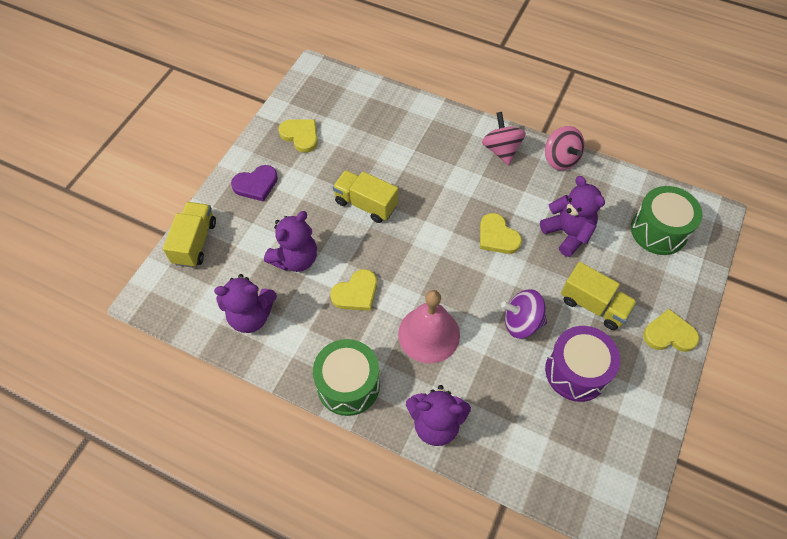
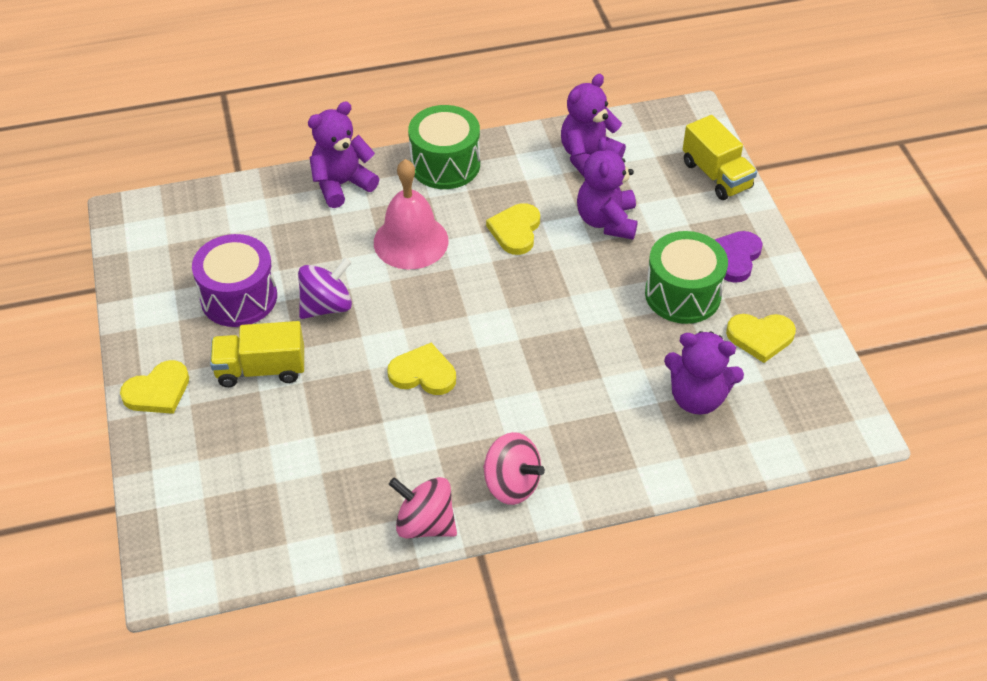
camera: 140 degrees right, 10 degrees down
(366, 204) = (599, 313): yellow truck -> none
(567, 233) = (344, 429): purple teddy bear -> purple teddy bear (697, 397)
(658, 231) = (233, 507): green drum -> green drum (682, 294)

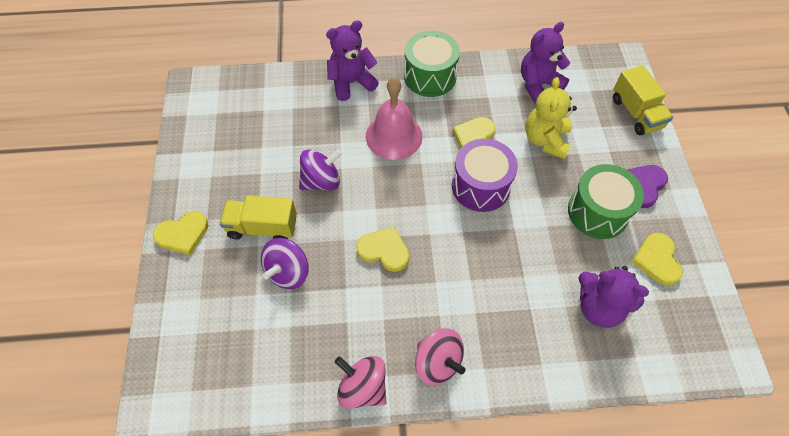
camera: 10 degrees right, 10 degrees up
(239, 297) = (258, 164): purple drum -> purple drum (481, 186)
(305, 414) = (288, 272): none -> purple spinning top
(607, 221) = (546, 140): purple teddy bear -> yellow teddy bear
(760, 337) = (657, 260): yellow heart -> yellow heart turned 75 degrees clockwise

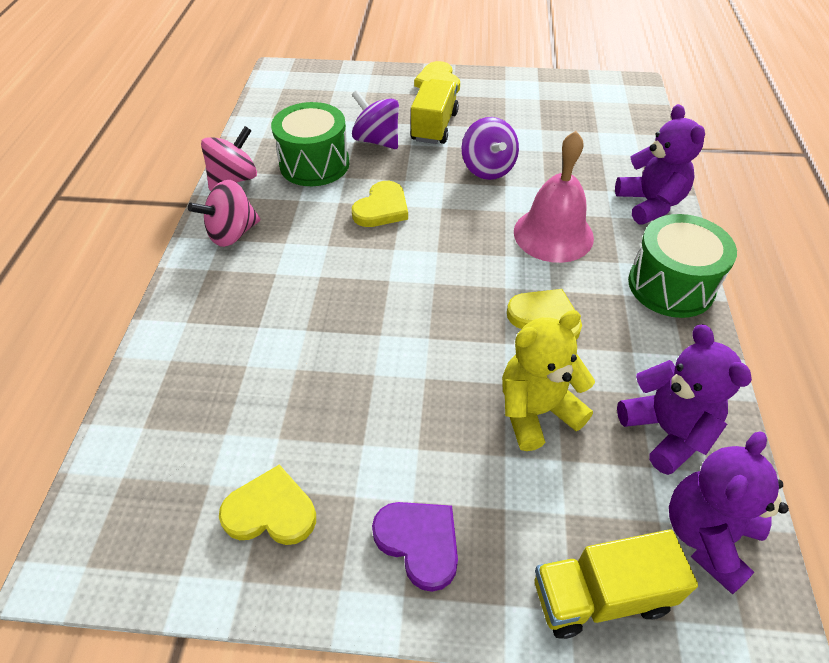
camera: 100 degrees right, 10 degrees down
(481, 186) = (457, 310): purple drum -> none
(546, 140) = (536, 411): yellow teddy bear -> yellow teddy bear turned 45 degrees counterclockwise
(598, 212) = (381, 449): green drum -> green drum (314, 164)
(599, 307) = (228, 403): purple teddy bear -> purple teddy bear (707, 536)

